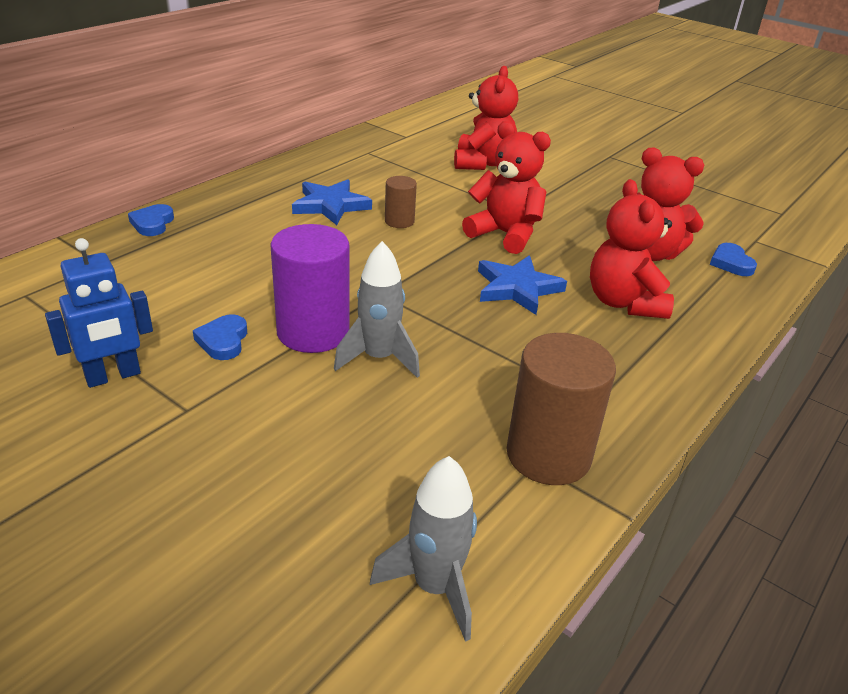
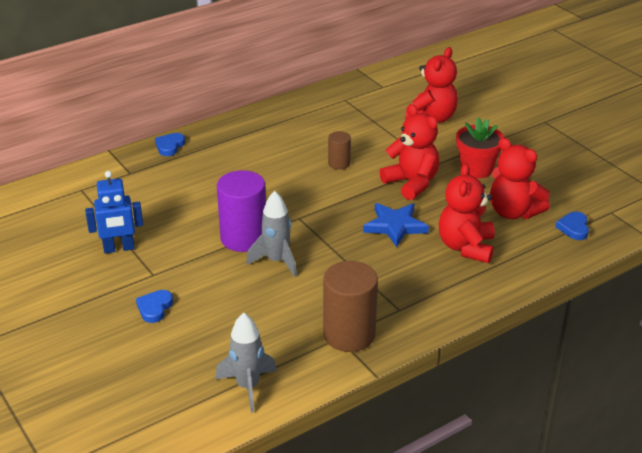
camera: 20 degrees right, 0 degrees up
(223, 341) = (187, 236): blue heart -> blue heart (154, 308)
(330, 205) = (295, 145): blue star -> none
(571, 211) = (476, 169): none -> red flower pot

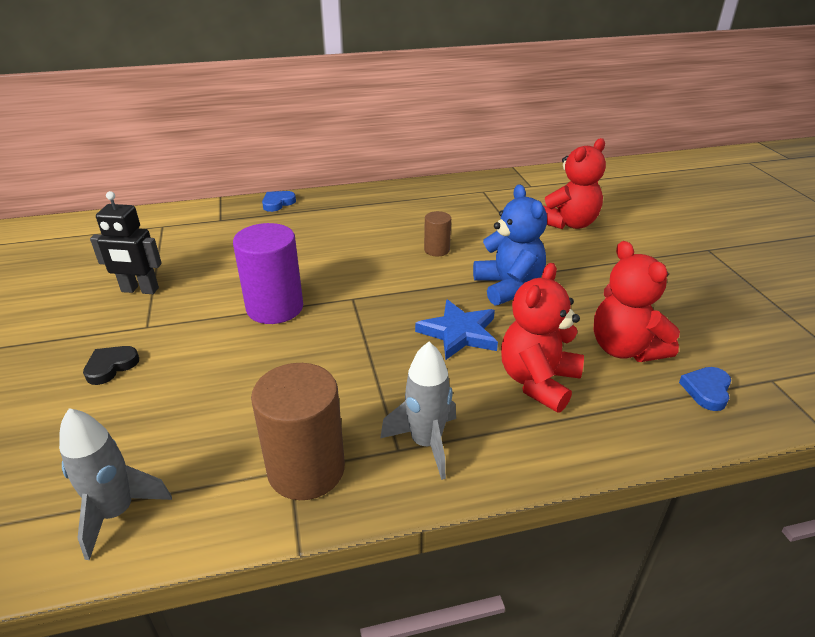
camera: 20 degrees right, 0 degrees up
(119, 248) = (140, 290): blue robot -> black robot
(154, 308) = (111, 366): blue heart -> black heart
(276, 261) = (290, 343): grey rocket -> grey rocket (426, 443)
(411, 183) = (508, 287): red teddy bear -> blue teddy bear
(476, 169) = (598, 287): red flower pot -> none

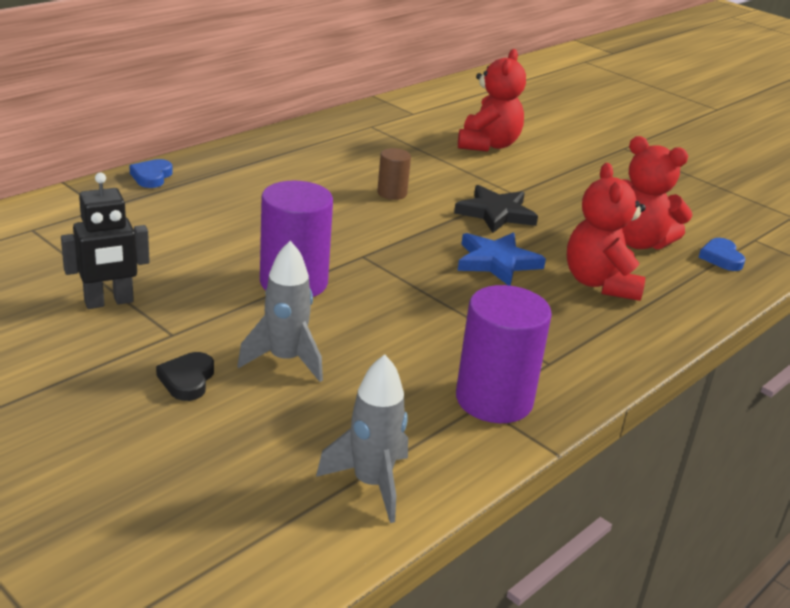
camera: 35 degrees left, 5 degrees down
(306, 469) = (494, 400): brown cylinder -> purple cylinder
(426, 443) = (565, 352): grey rocket -> grey rocket (285, 360)
(508, 287) = (496, 213): blue teddy bear -> black star

